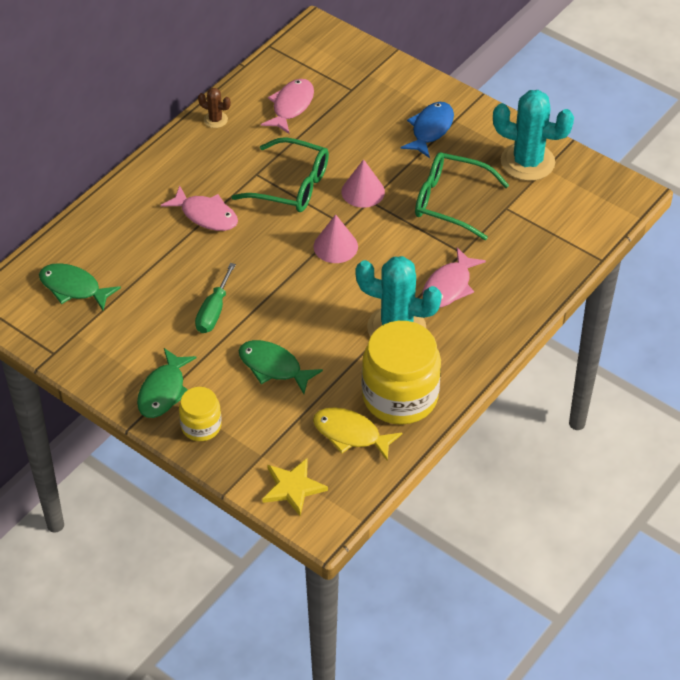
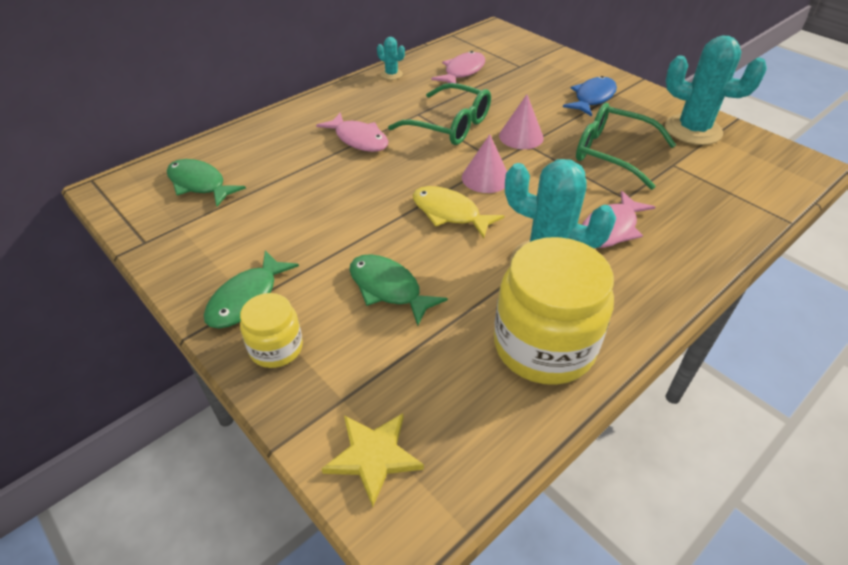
camera: 10 degrees right, 5 degrees down
(214, 311) = (337, 222): green screwdriver -> none
(215, 120) = (391, 74): brown cactus -> turquoise cactus
(350, 434) = (471, 387): yellow fish -> yellow fish (449, 213)

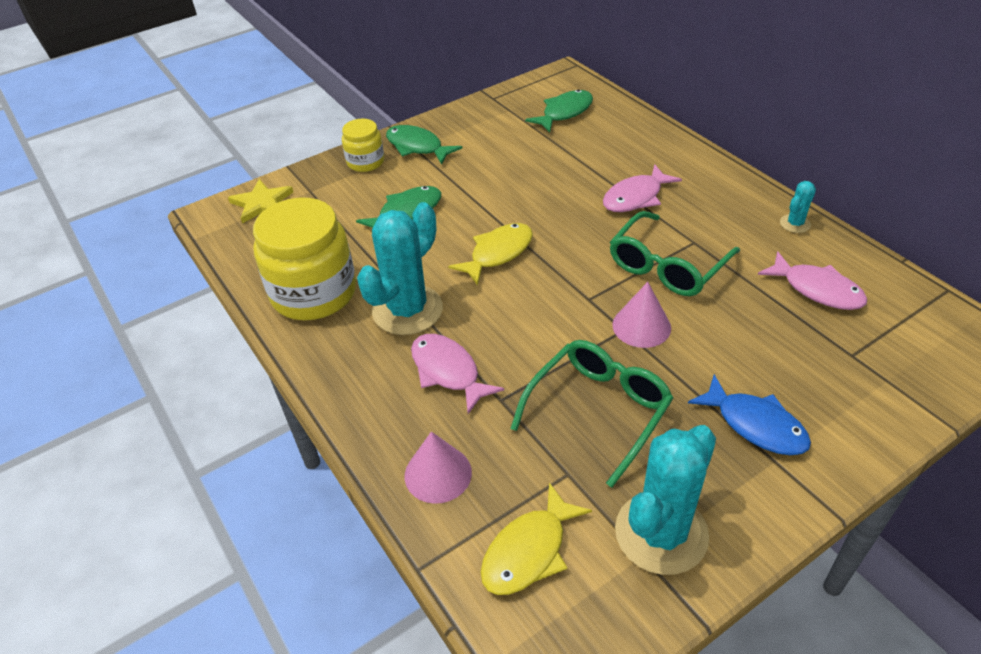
camera: 100 degrees right, 0 degrees up
(485, 178) = (555, 285): pink cone -> pink cone (438, 474)
(742, 177) = (529, 551): none -> yellow fish

